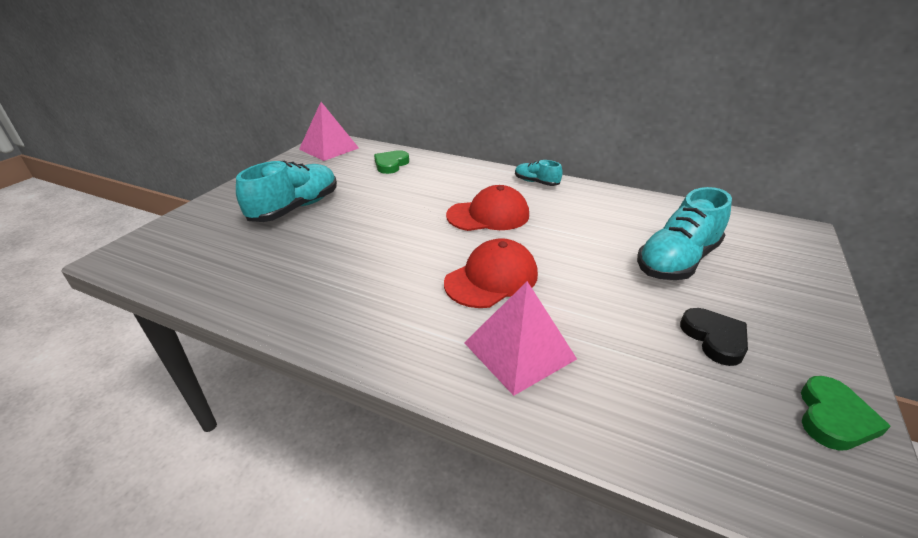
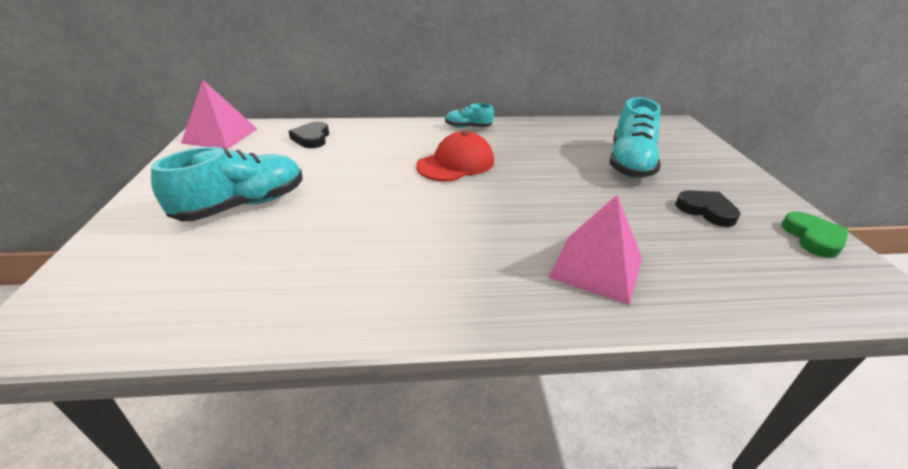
camera: 30 degrees left, 0 degrees up
(295, 208) = (243, 205): turquoise shoe -> turquoise shoe turned 45 degrees clockwise
(391, 164) = (312, 138): green heart -> black heart
(491, 278) = (514, 216): red cap -> none

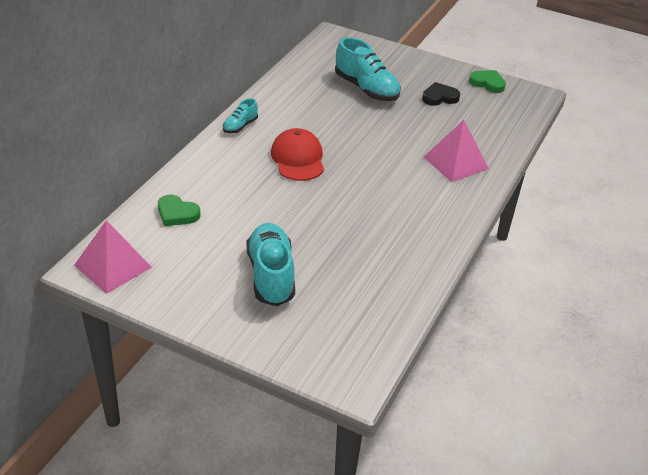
camera: 60 degrees left, 5 degrees up
(312, 138) = (177, 214): black heart -> green heart

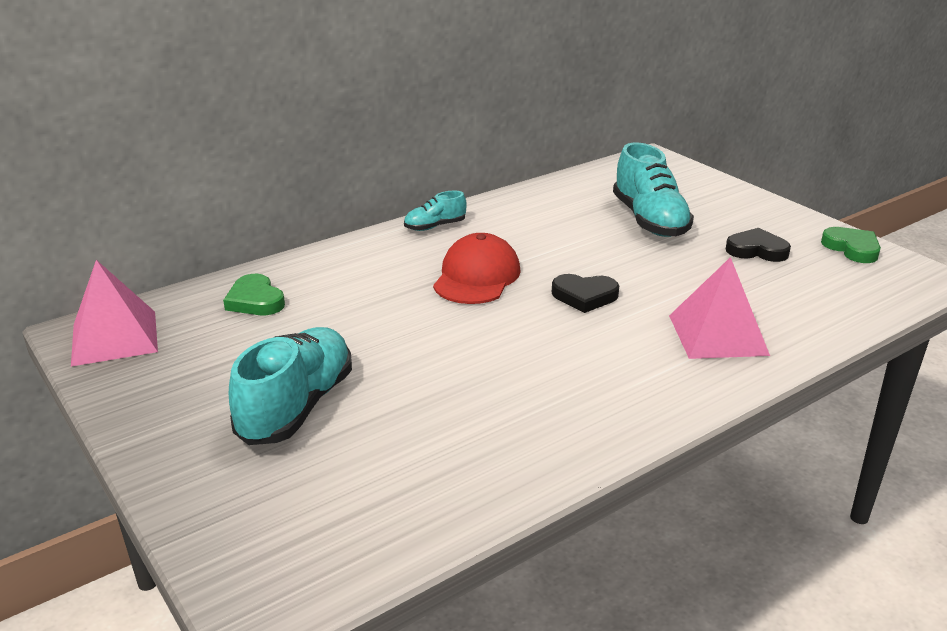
camera: 30 degrees right, 10 degrees down
(369, 156) = (584, 296): none -> black heart

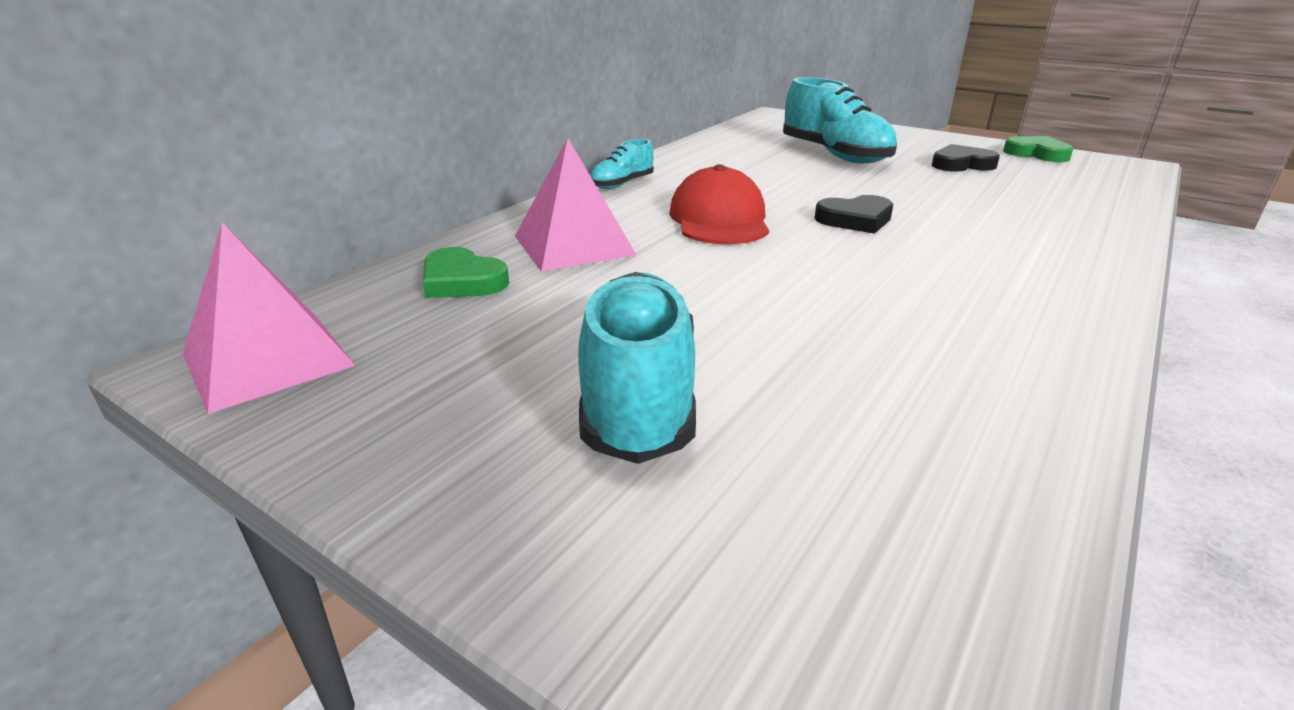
camera: 20 degrees left, 0 degrees up
(717, 335) = (1030, 231): pink pyramid -> pink pyramid (573, 245)

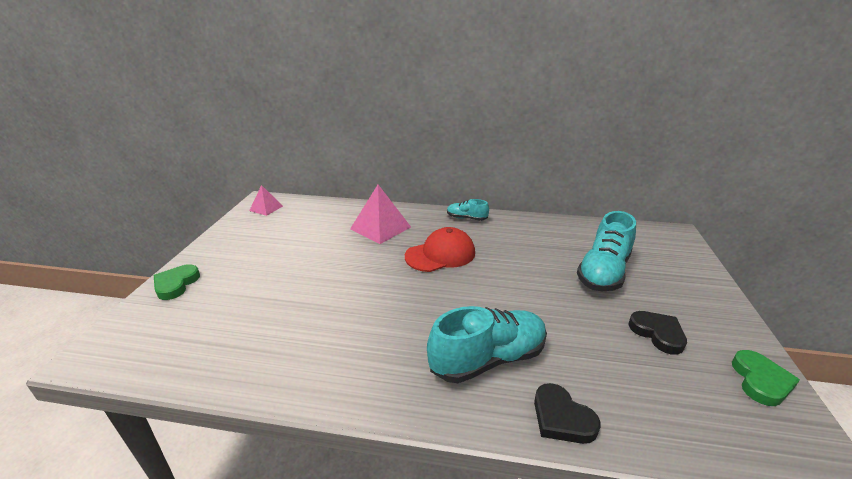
camera: 65 degrees right, 0 degrees up
(268, 359) = (266, 208): pink pyramid -> pink pyramid, size x0.58
(462, 281) = (333, 217): green heart -> green heart (176, 284)
(638, 395) = (260, 273): turquoise shoe -> turquoise shoe (488, 359)
(855, 219) = (478, 297): black heart -> black heart (561, 418)

